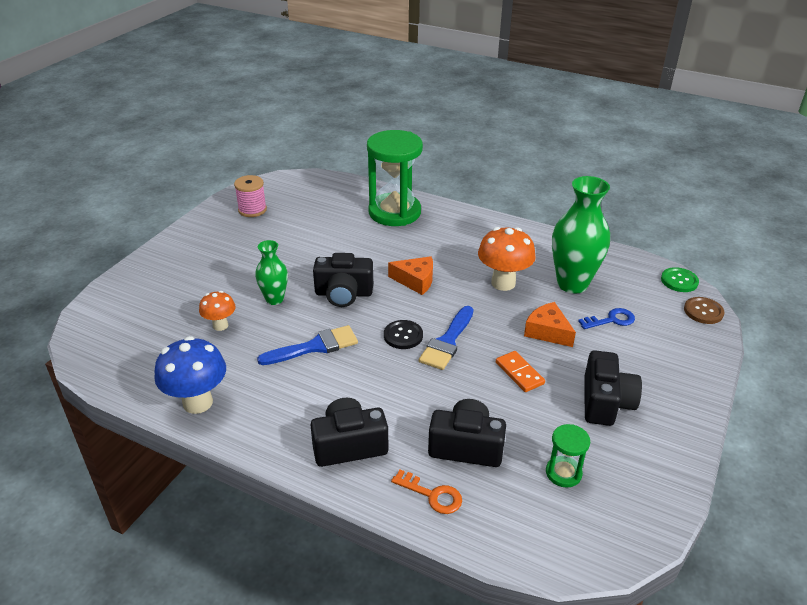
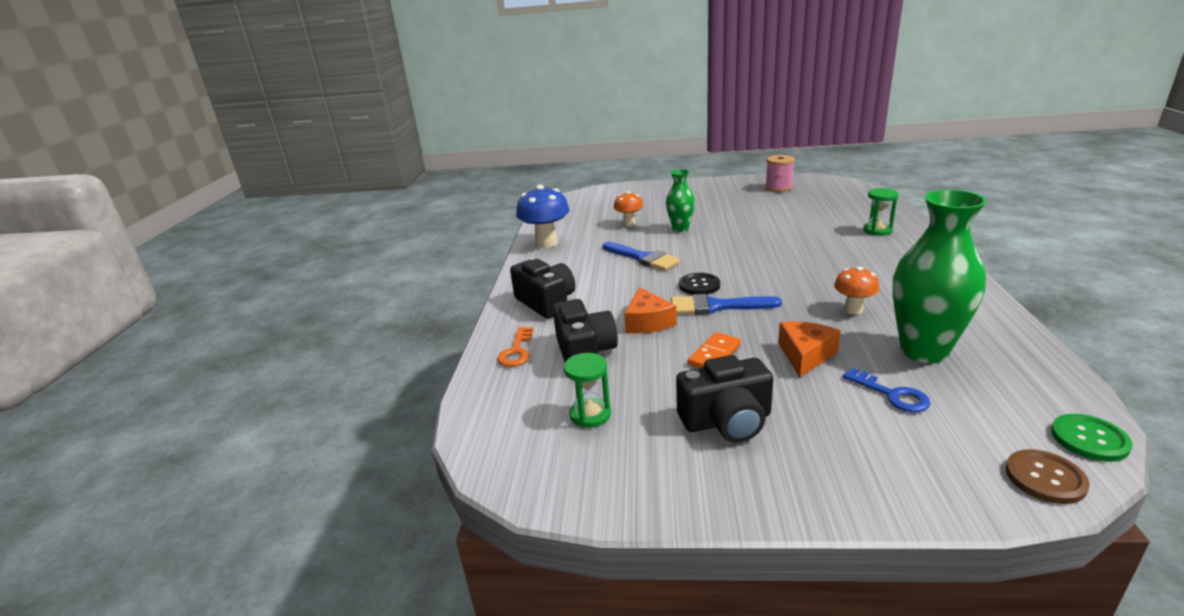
camera: 70 degrees right, 10 degrees down
(343, 294) = (722, 247): black camera -> none
(394, 212) = (877, 230): green hourglass -> green hourglass, size x0.45
(415, 281) = (786, 268): orange cheese -> orange cheese (647, 322)
(503, 283) = (853, 310): orange mushroom -> orange mushroom, size x0.59

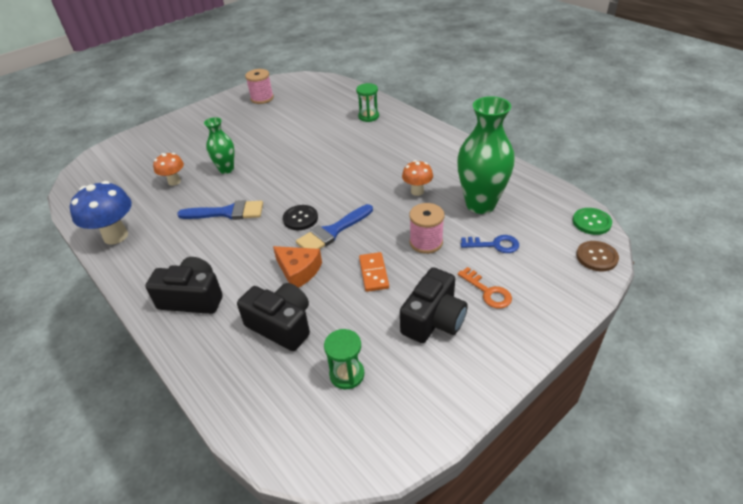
camera: 45 degrees left, 15 degrees up
(516, 351) = (223, 359): orange key -> orange key (487, 291)
(805, 355) = (426, 242): orange cheese -> pink spool

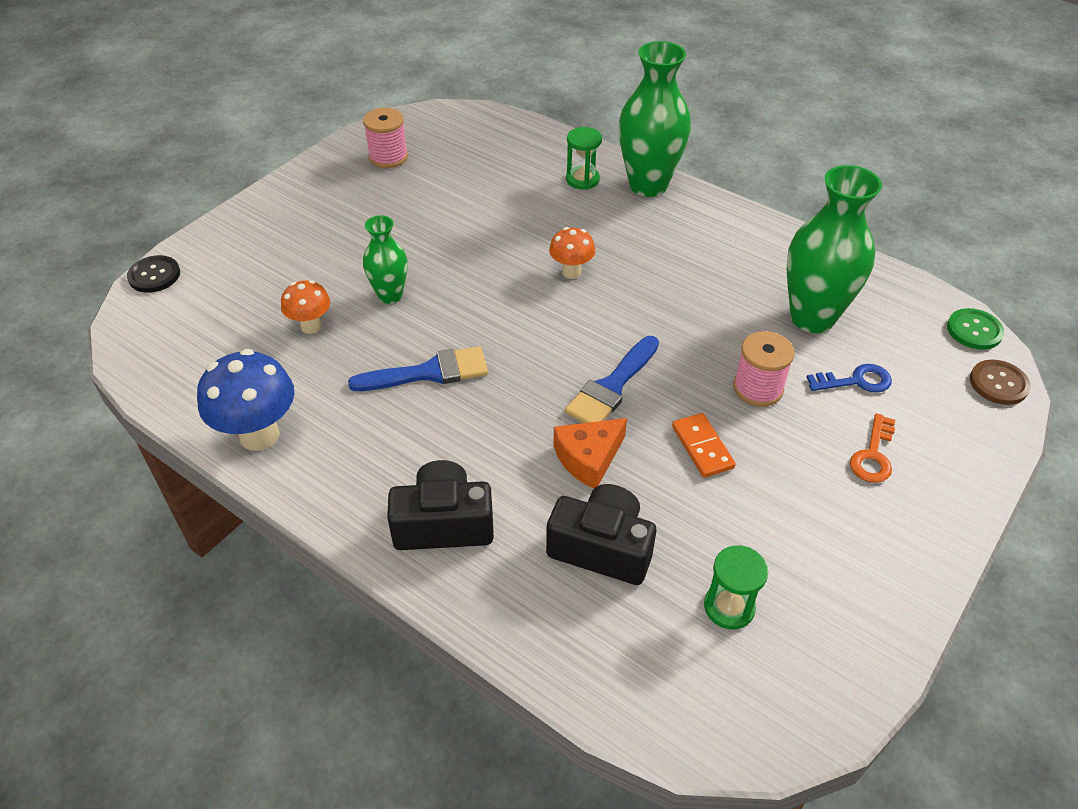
camera: 15 degrees left, 5 degrees up
(298, 271) = (588, 458): orange cheese -> orange cheese turned 120 degrees clockwise
(300, 218) = (552, 370): black button -> black button (154, 275)
(407, 122) = (648, 185): none -> green vase
(417, 191) = (711, 305): orange mushroom -> orange mushroom (571, 272)
(433, 320) = (816, 508): black camera -> none
(487, 291) = (873, 455): orange key -> orange key turned 75 degrees clockwise

